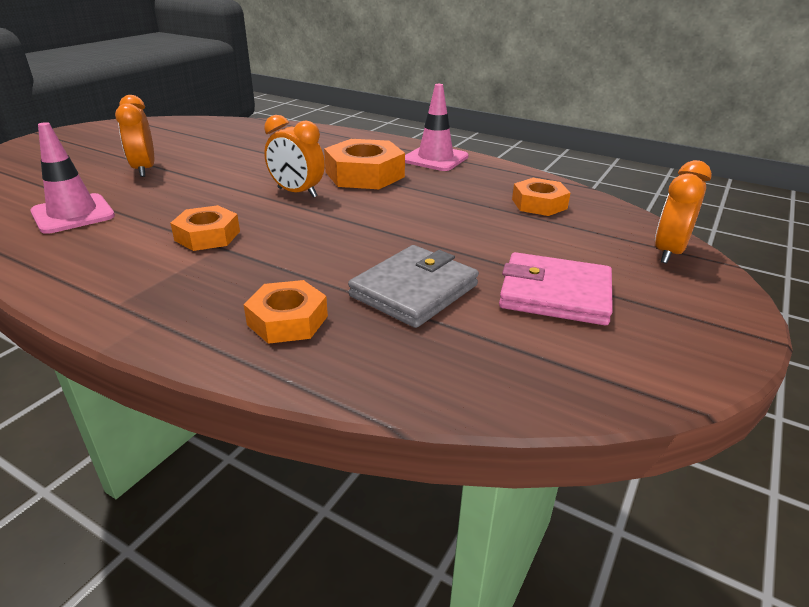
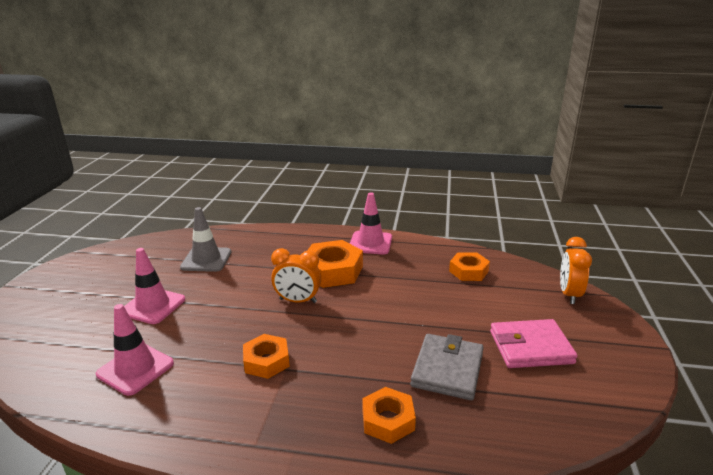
camera: 20 degrees left, 5 degrees down
(144, 170) = (153, 306): orange clock -> pink traffic cone
(236, 143) = (206, 260): none -> grey traffic cone

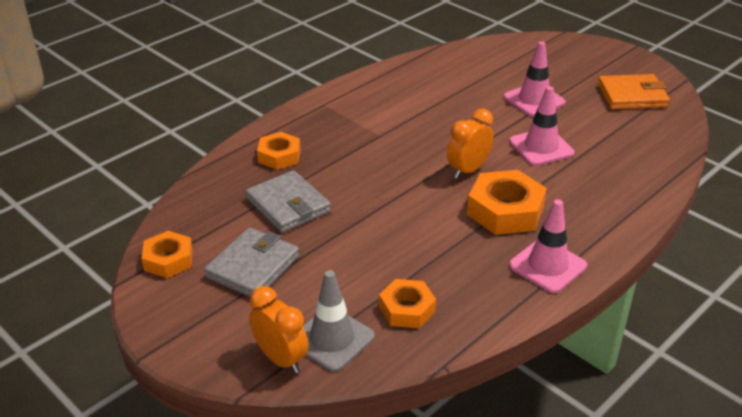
camera: 125 degrees right, 10 degrees up
(118, 265) = (632, 96): none -> orange wallet
(135, 369) = (450, 80): pink traffic cone -> pink traffic cone (541, 147)
(206, 260) = (603, 143): grey traffic cone -> grey traffic cone (332, 339)
(266, 361) = (398, 130): orange nut -> orange nut (168, 260)
(530, 347) = (253, 267): pink wallet -> grey wallet

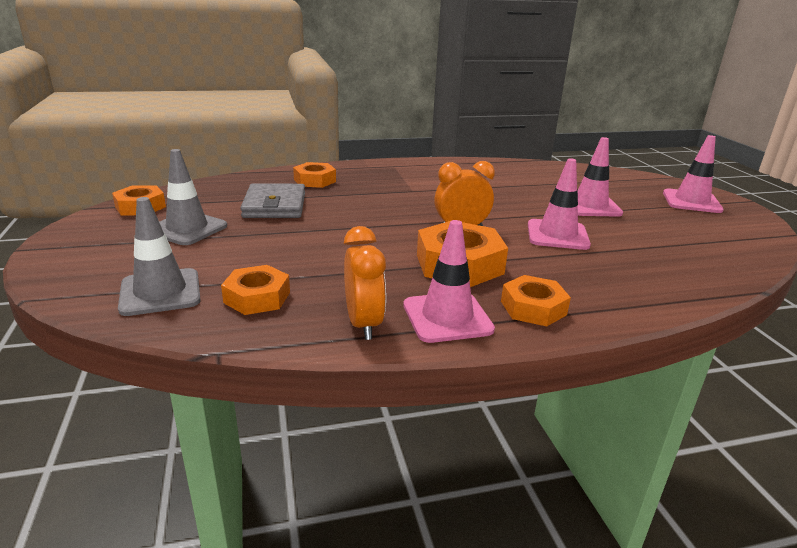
camera: 30 degrees right, 10 degrees down
(253, 267) = (187, 229): grey wallet -> grey traffic cone
(281, 359) = (99, 289): orange clock -> orange clock (363, 324)
(589, 232) = (533, 308): none -> orange nut
(598, 64) = (691, 201): none -> pink traffic cone
(632, 96) = (708, 229): orange wallet -> none

